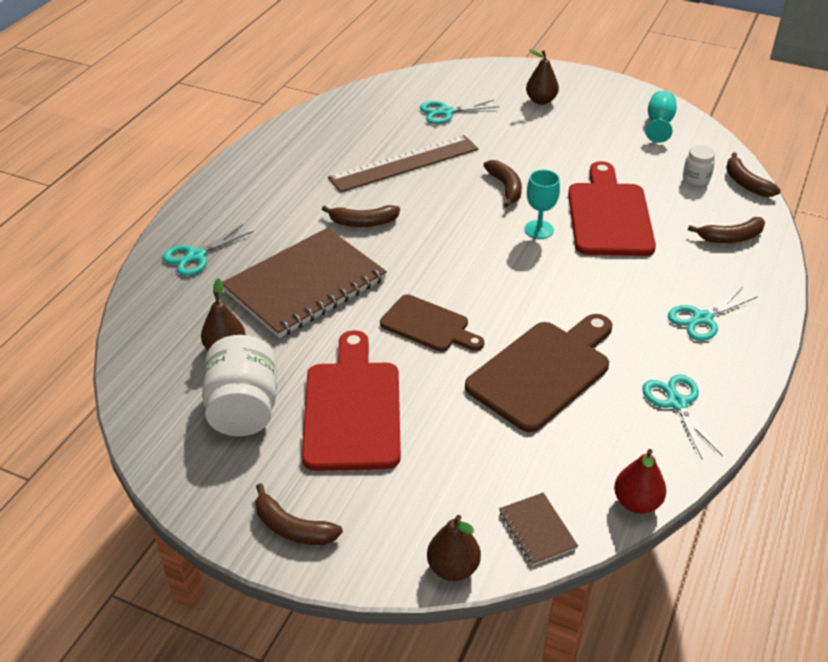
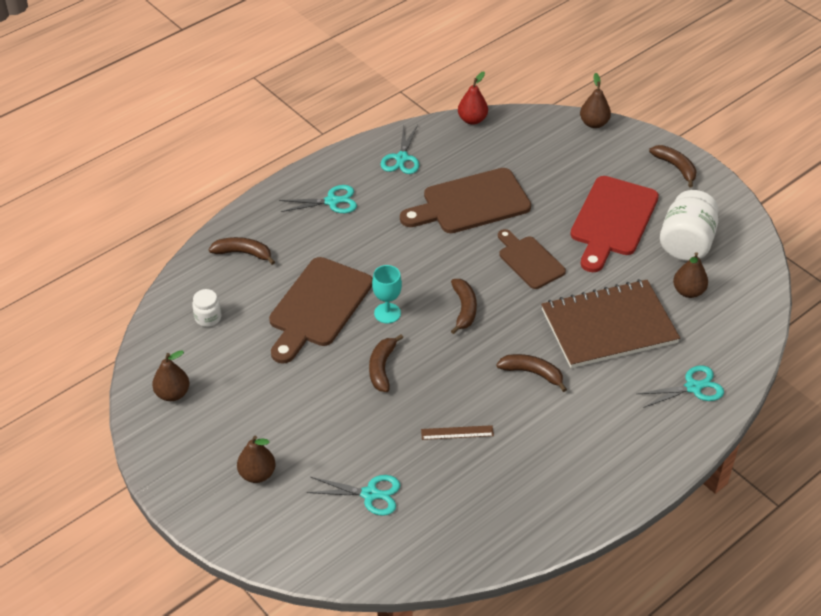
camera: 155 degrees left, 5 degrees up
(404, 163) = (457, 432): brown ruler -> brown ruler, size x0.44
(537, 530) = (537, 125): brown notebook -> none
(609, 215) = (318, 307): red cutting board -> brown cutting board
(659, 124) = (173, 394): turquoise goblet -> brown pear
(746, 183) = (172, 298): brown banana -> brown banana (464, 309)

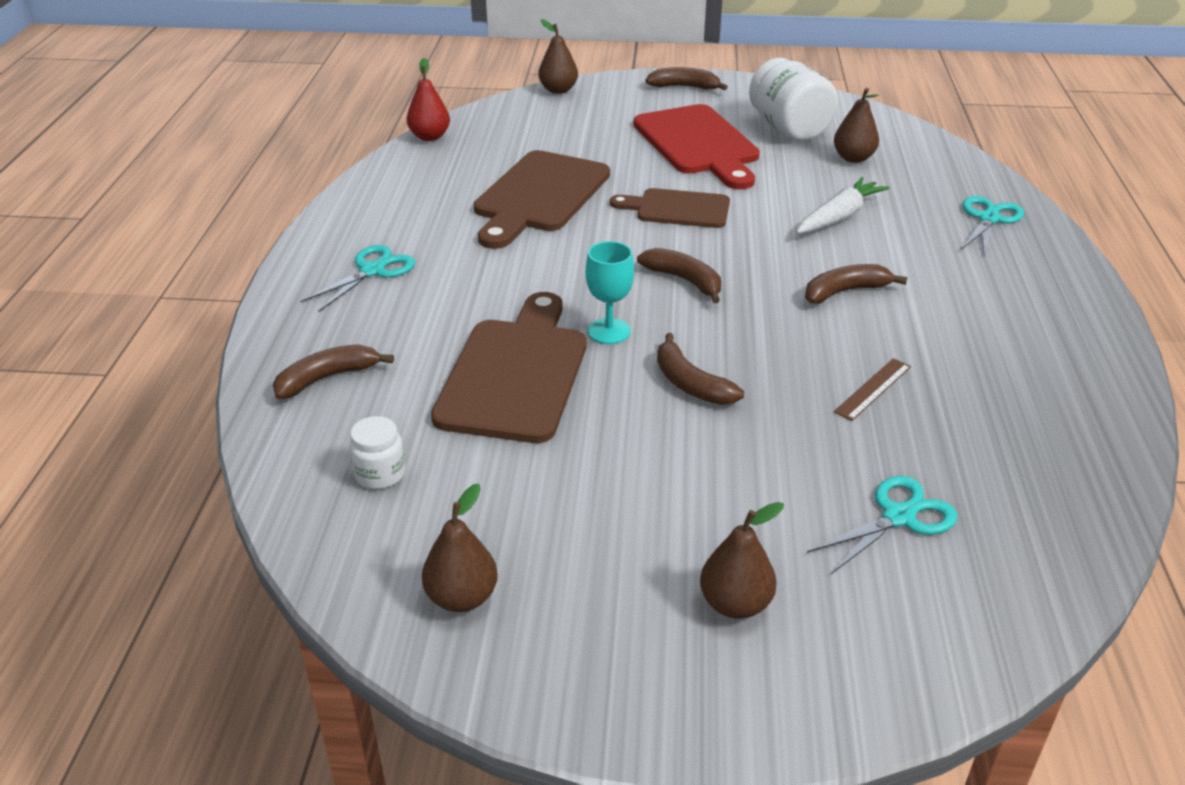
camera: 45 degrees left, 10 degrees down
(318, 307) = (515, 373): brown cutting board -> brown cutting board turned 150 degrees counterclockwise
(402, 158) = (399, 197): turquoise scissors -> none
(608, 326) = (839, 217): brown notebook -> white carrot

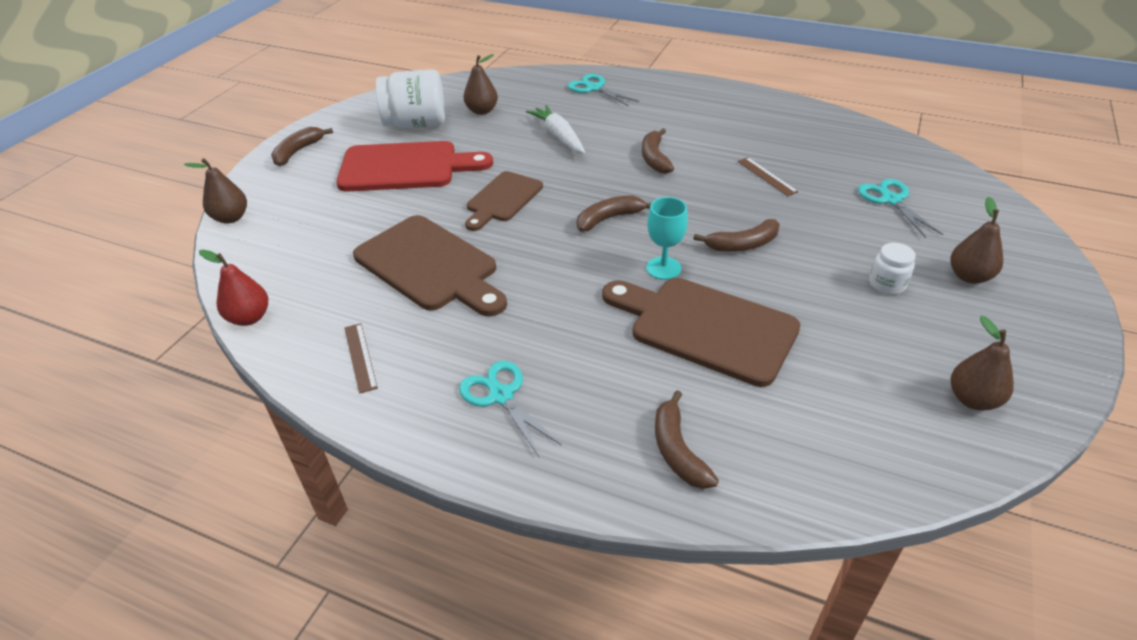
camera: 70 degrees left, 5 degrees up
(380, 474) = (826, 428): white jar -> white jar (887, 284)
(399, 195) = (360, 357): none -> brown ruler

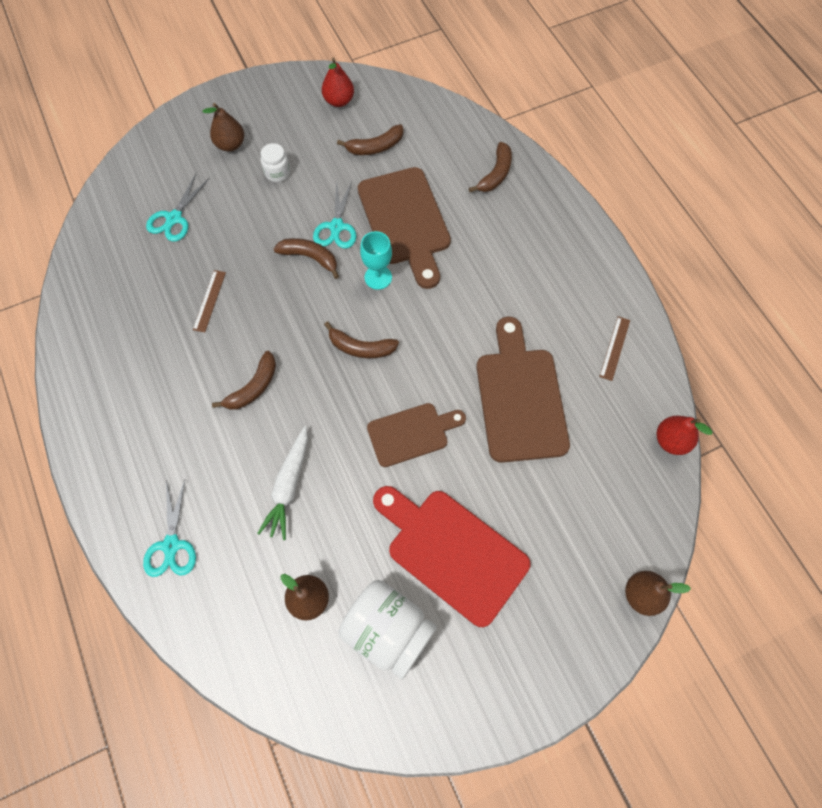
camera: 140 degrees left, 25 degrees up
(298, 151) = (531, 677): brown banana -> brown banana (375, 147)
(501, 396) = (553, 261): turquoise scissors -> turquoise scissors (336, 227)
(973, 399) = (339, 101): brown pear -> red pear

